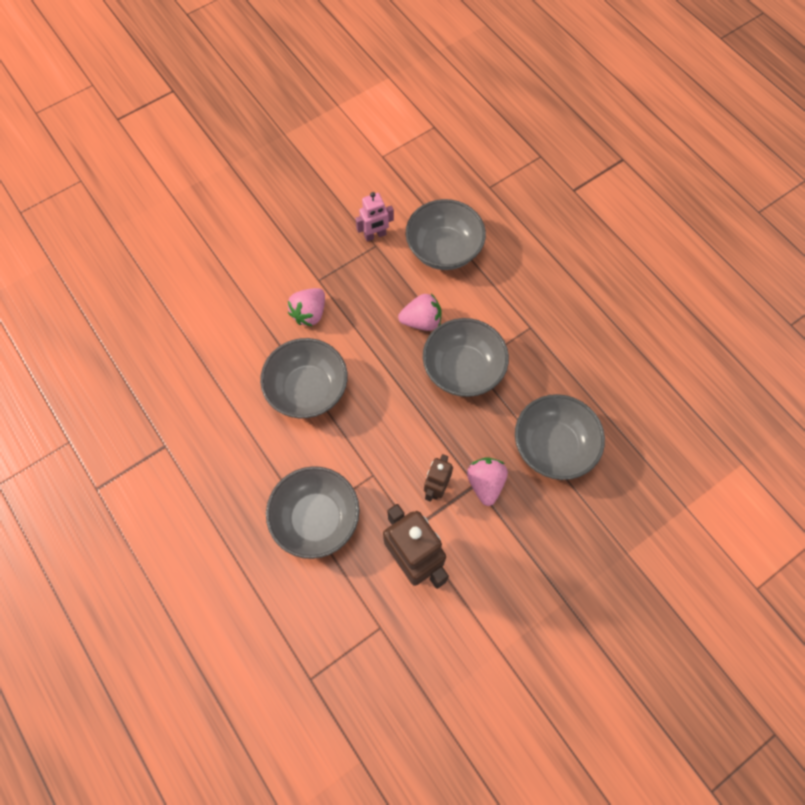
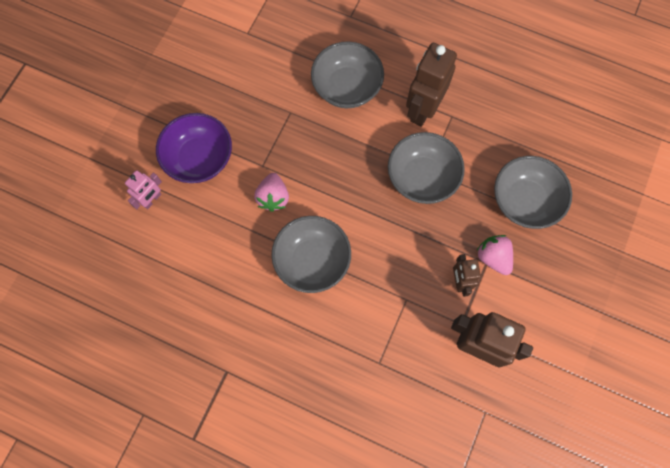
camera: 30 degrees left, 5 degrees up
(266, 245) = (199, 158): none -> purple bowl
(316, 518) = (385, 359): grey bowl -> none
(375, 235) = (284, 104): pink robot -> pink robot (152, 200)
(421, 321) = (366, 156): pink strawberry -> none
(504, 306) = (422, 109): none -> brown robot

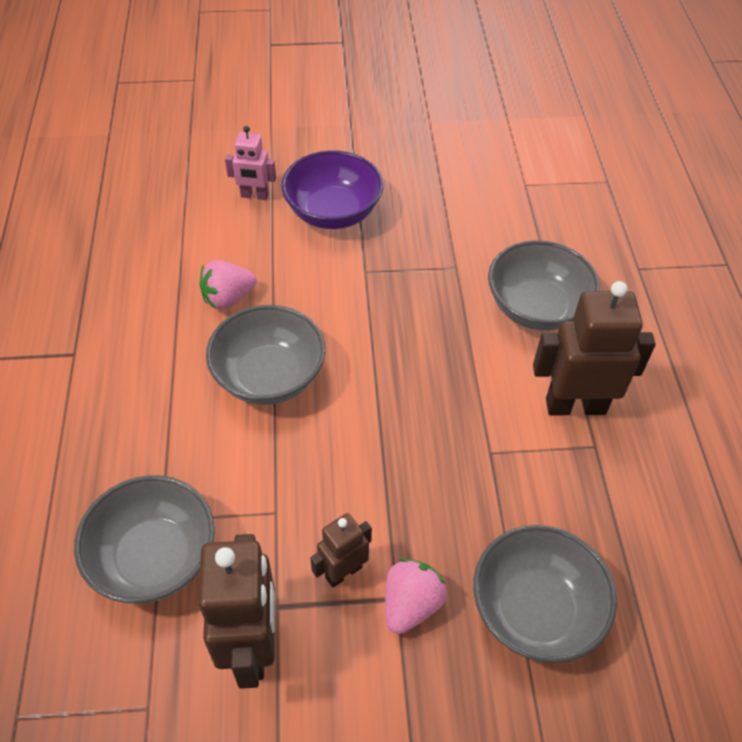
camera: 60 degrees right, 20 degrees down
(273, 197) = (330, 300): pink strawberry -> pink strawberry (228, 298)
(422, 177) = (472, 450): grey bowl -> grey bowl (154, 558)

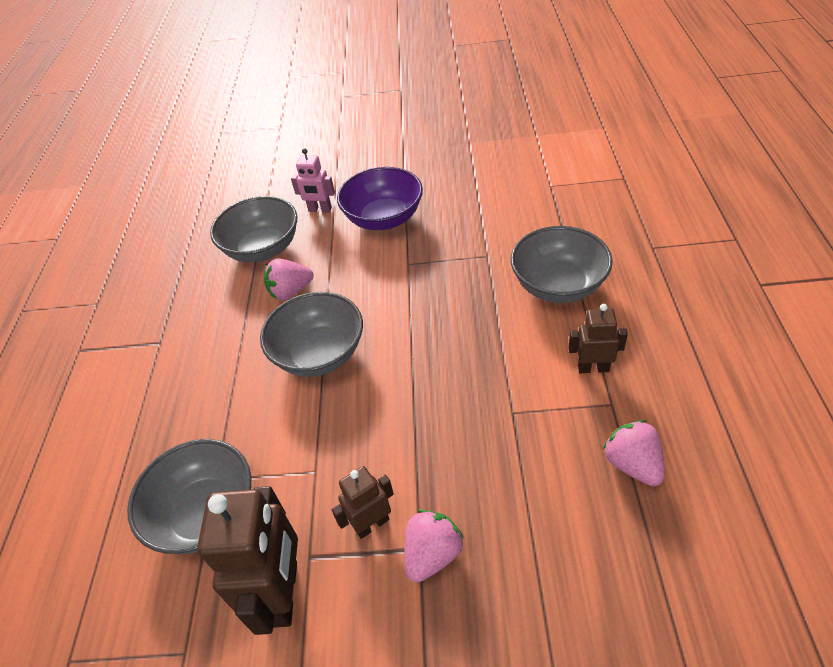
camera: 10 degrees right, 5 degrees down
(535, 610) = (552, 558): grey bowl -> grey bowl (263, 249)
(575, 405) = (593, 368): brown robot -> brown robot, size x0.55
(616, 512) = (632, 464): none -> pink strawberry

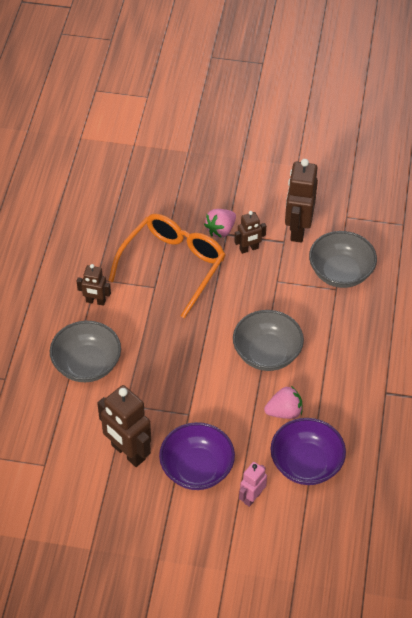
camera: 175 degrees left, 5 degrees up
(263, 249) = (306, 464): grey bowl -> purple bowl
(320, 210) = (252, 497): pink robot -> pink robot turned 75 degrees counterclockwise
(465, 214) = (128, 452): none -> brown robot
(496, 458) = (173, 265): none -> orange glasses
(632, 464) = (103, 247): pink strawberry -> none

